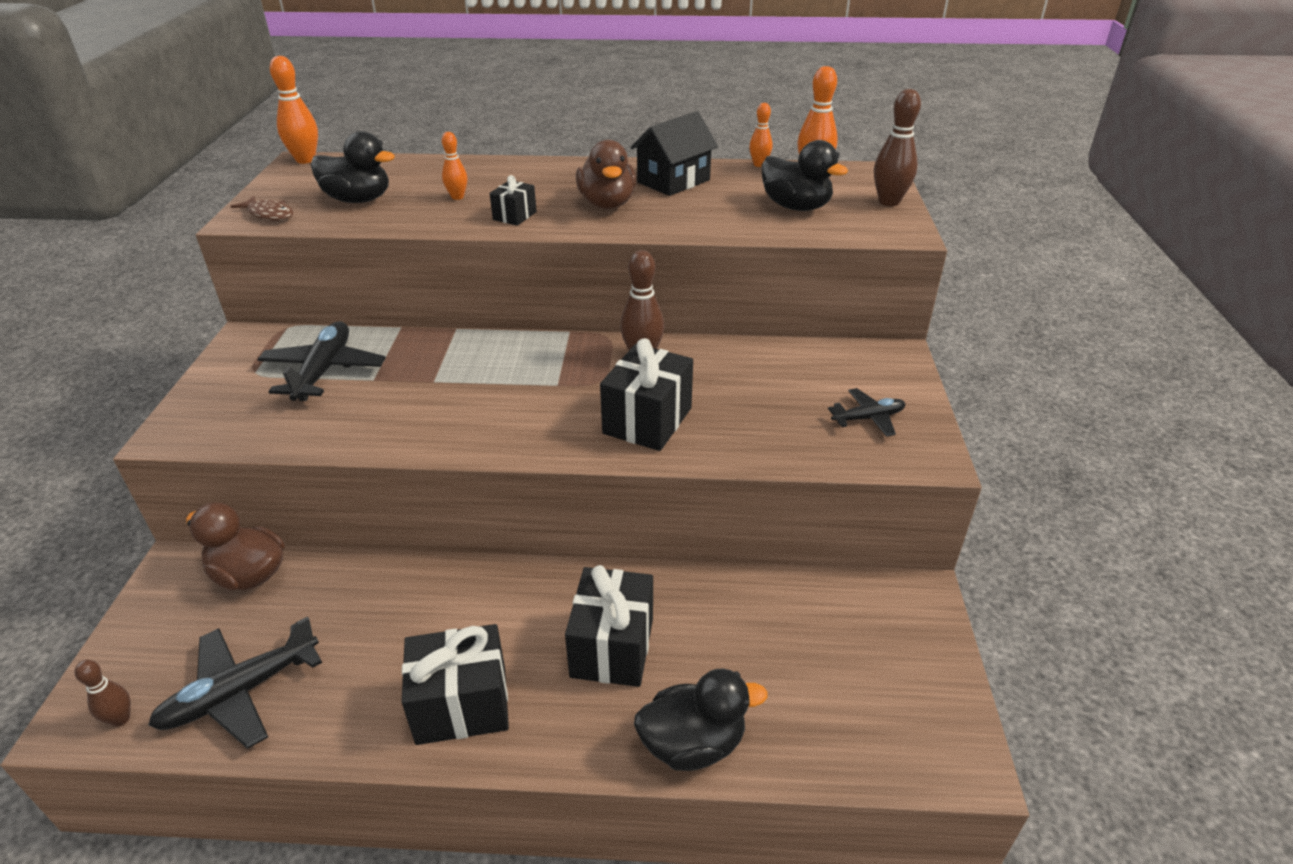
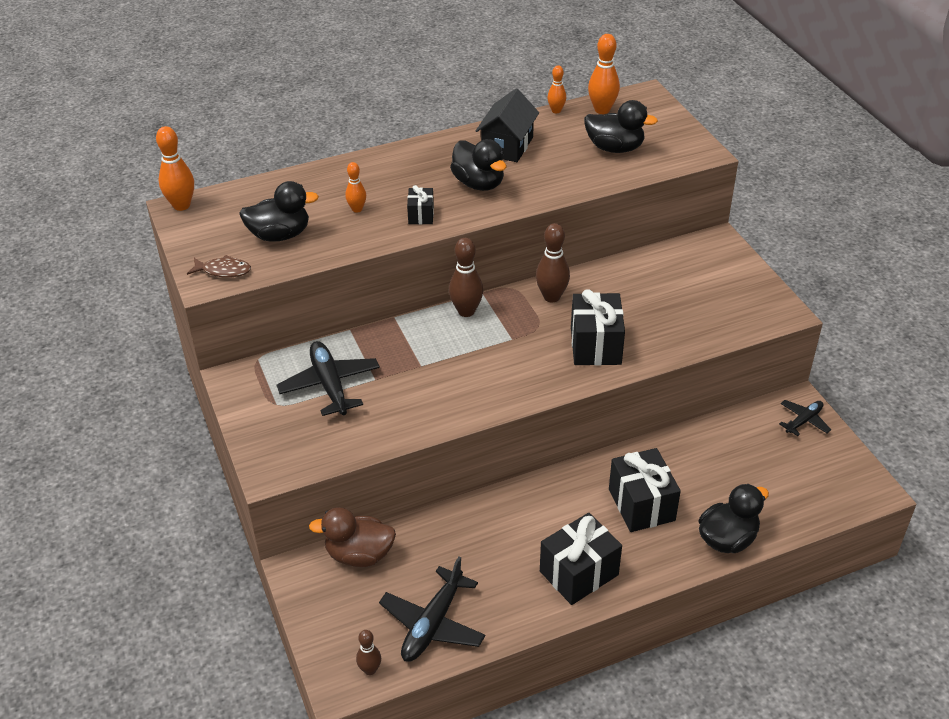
camera: 25 degrees left, 5 degrees up
(607, 204) = (479, 183): brown duck -> black duck
(868, 418) = (731, 297): black plane -> black plane (804, 421)
(889, 202) = (673, 125): brown bowling pin -> brown bowling pin (466, 311)

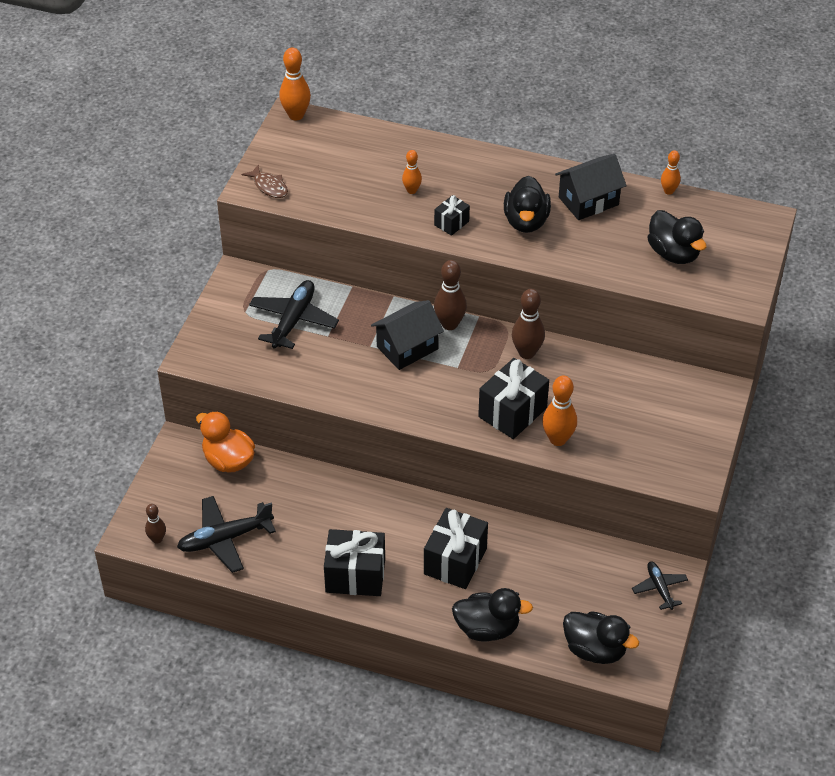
camera: 40 degrees right, 5 degrees up
(280, 235) = (335, 180): black duck -> black duck (595, 650)
(359, 555) = (228, 460): brown duck -> orange duck
(454, 348) = (407, 348): none -> black house
(602, 110) = (709, 212): orange bowling pin -> orange bowling pin (558, 439)
(804, 421) = (659, 588): black plane -> black plane turned 105 degrees counterclockwise

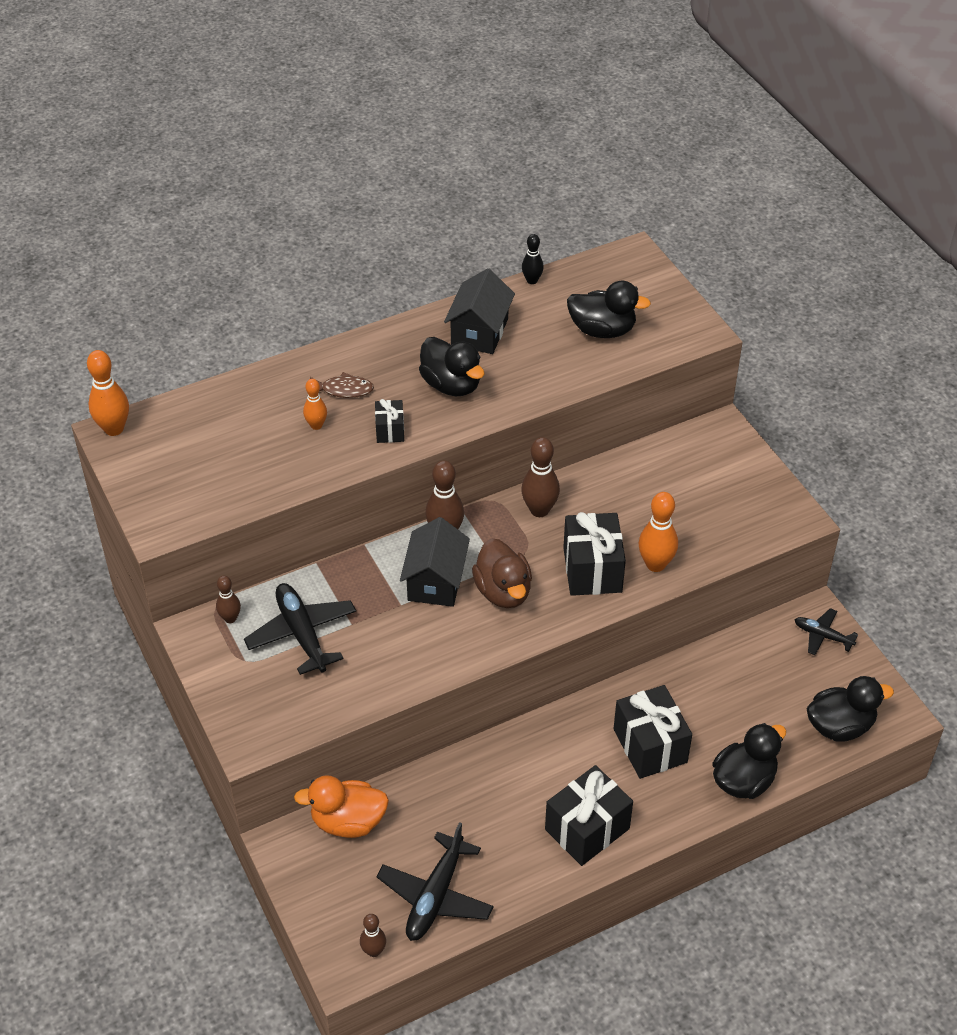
camera: 45 degrees left, 0 degrees up
(265, 282) = (230, 618): none -> brown bowling pin
(269, 186) = (175, 513): brown fish -> brown fish (343, 390)
(440, 384) = (503, 591): none -> brown duck
(668, 191) = (532, 280): orange bowling pin -> black bowling pin

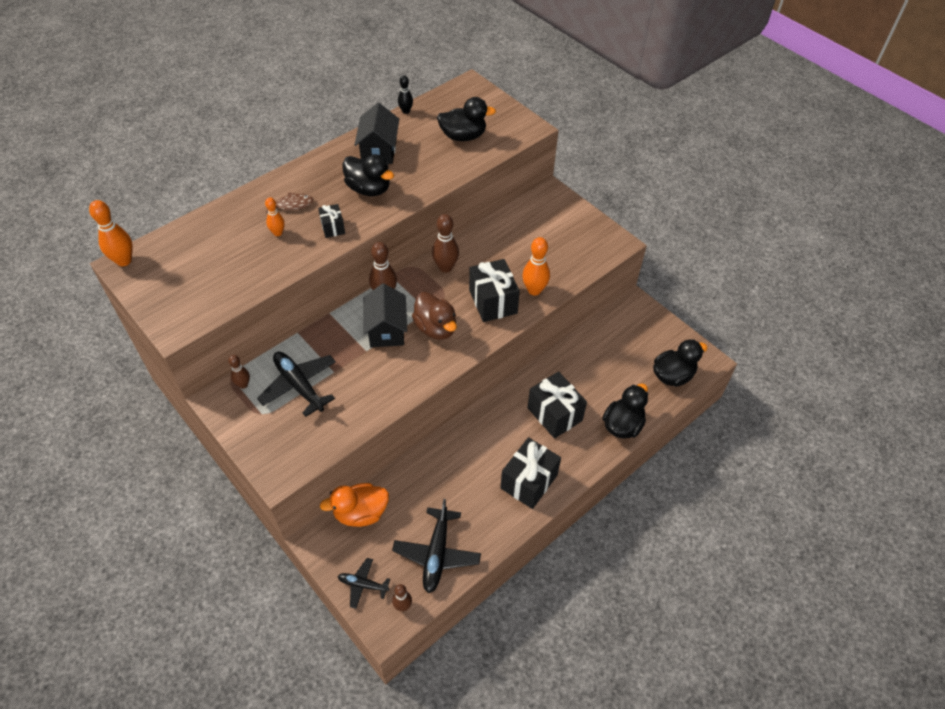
camera: 15 degrees left, 5 degrees up
(822, 636) = (644, 318): black plane -> black plane (363, 585)

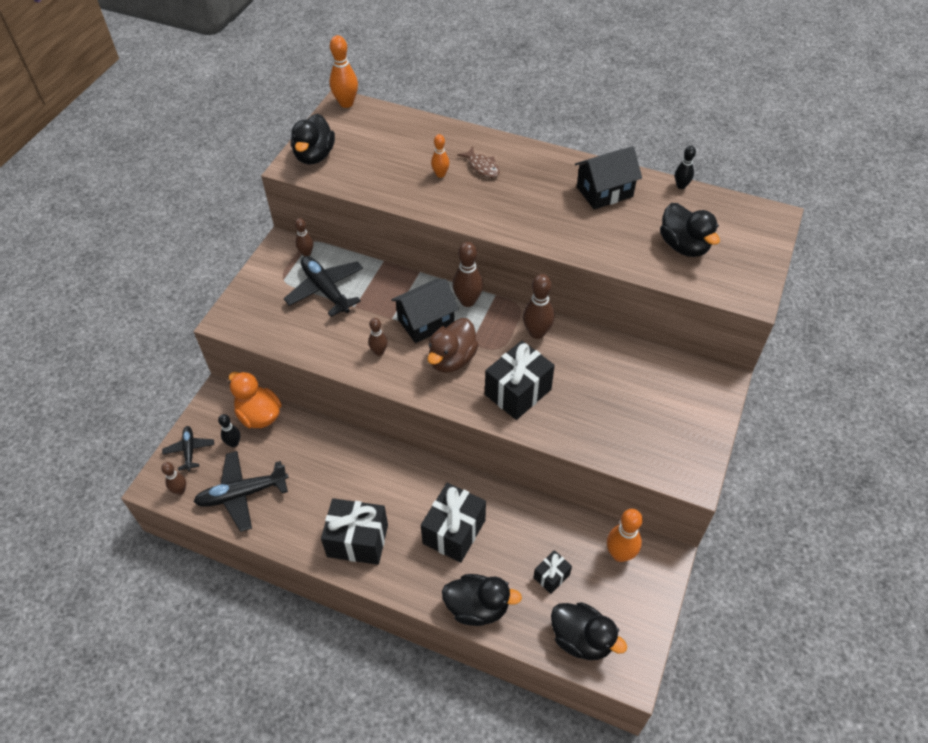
camera: 65 degrees right, 0 degrees up
(299, 385) = (325, 290): black plane -> black plane turned 60 degrees counterclockwise
(333, 227) = (473, 206): black gift -> black gift (551, 576)
(369, 189) = (544, 208): black duck -> black duck (314, 155)
(378, 544) = (234, 443): none -> black bowling pin
(396, 372) = (379, 352): none -> brown bowling pin
(534, 290) = (559, 423): orange bowling pin -> orange bowling pin (620, 554)

